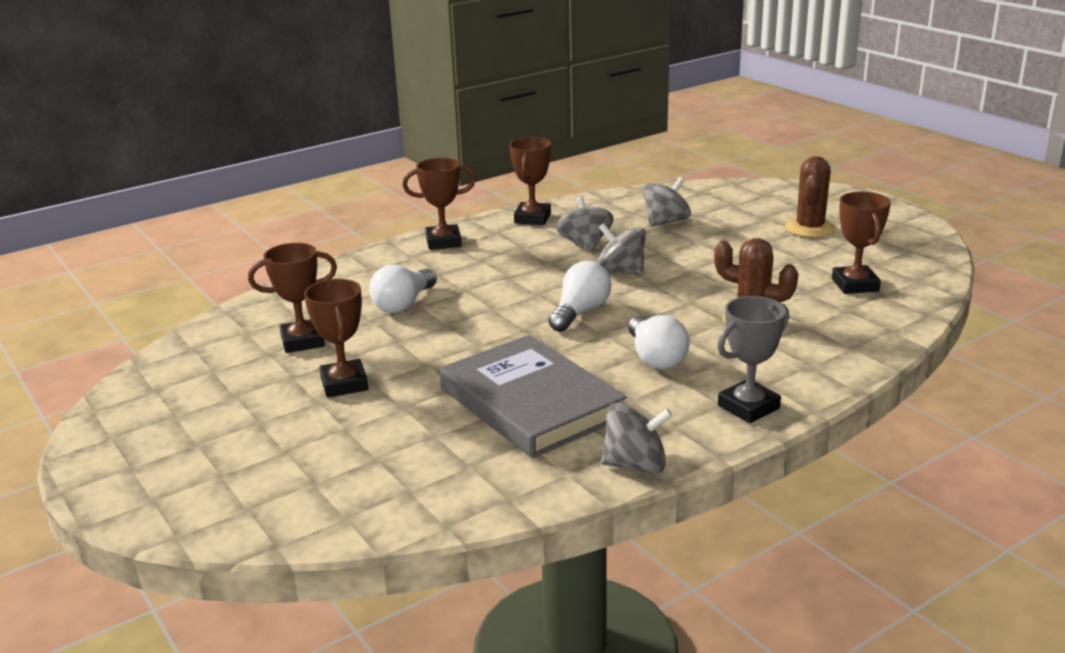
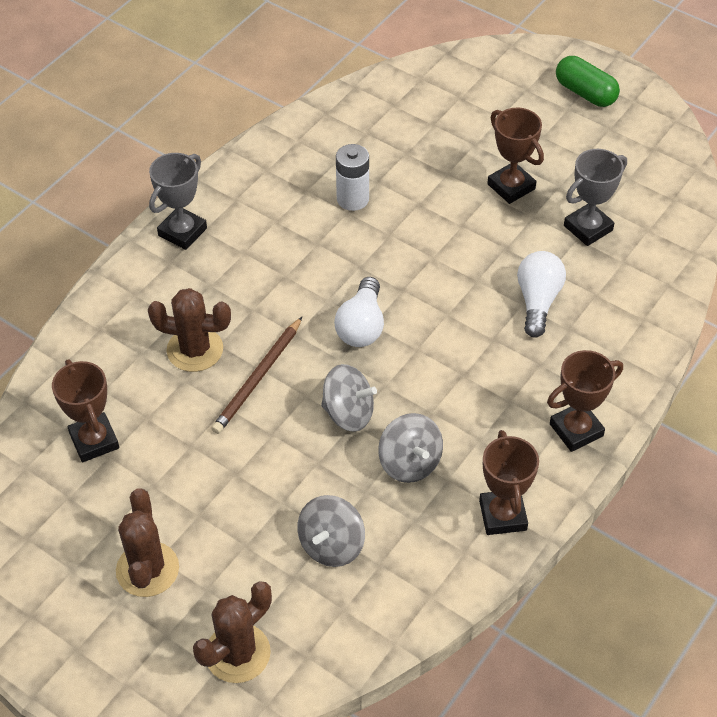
camera: 160 degrees right, 25 degrees up
(156, 456) = (585, 93): none -> green capsule
(302, 341) = (588, 228): brown trophy -> grey trophy
(530, 403) = (353, 199): grey book -> white battery
(635, 464) = (253, 157): grey spinning top -> none
(655, 357) = (271, 275): white light bulb -> none
(694, 297) = (258, 378): none -> brown pencil
(748, 196) = (237, 653): none -> brown cactus

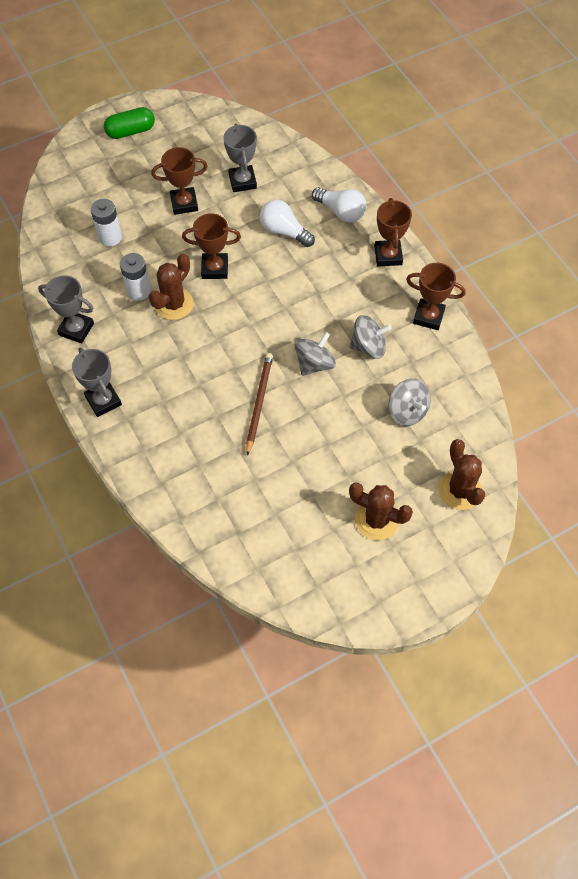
camera: 65 degrees left, 10 degrees up
(94, 441) = (258, 518): brown trophy -> brown trophy (215, 268)
(195, 350) = (214, 430): brown cactus -> brown cactus (174, 304)
(258, 378) = (259, 403): brown pencil -> brown pencil turned 135 degrees counterclockwise
(265, 168) = (76, 329): none -> grey trophy
(361, 326) = (249, 329): white light bulb -> white light bulb (341, 212)
(413, 142) = (110, 237): none -> white battery

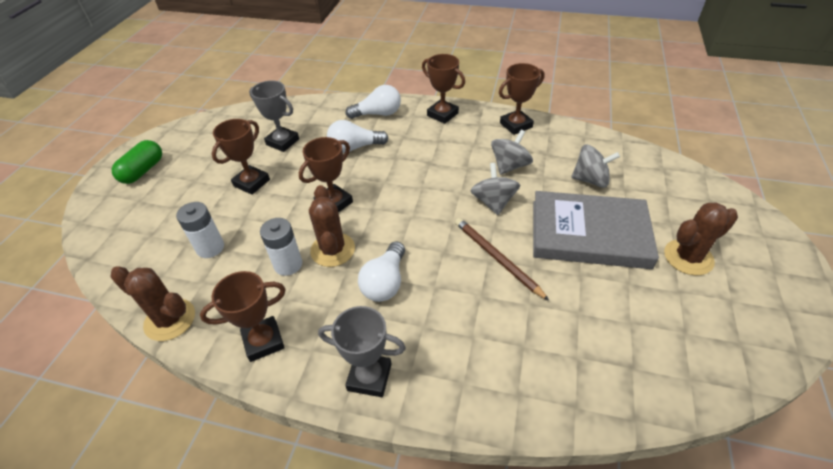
camera: 45 degrees left, 15 degrees down
(76, 329) = (263, 341): grey trophy -> brown trophy
(176, 355) = (385, 282): none -> white light bulb
(340, 444) = (589, 234): none -> grey book
(460, 490) = (691, 194): brown cactus -> brown cactus (170, 320)

